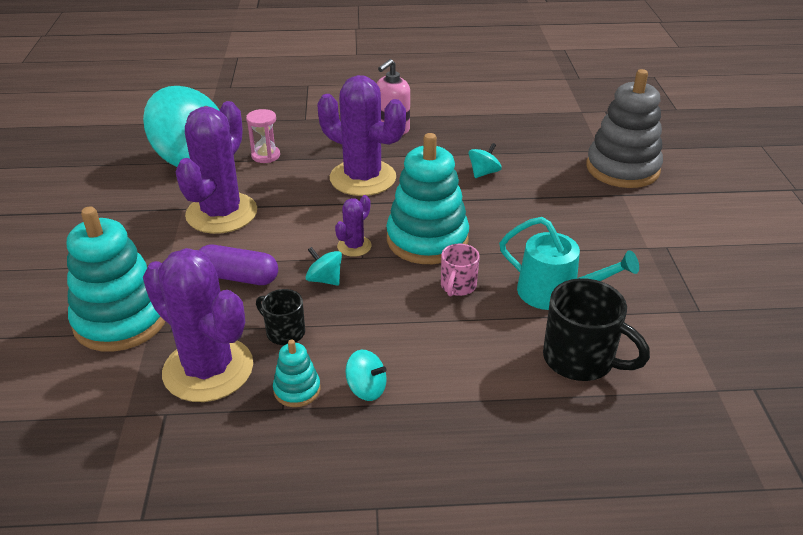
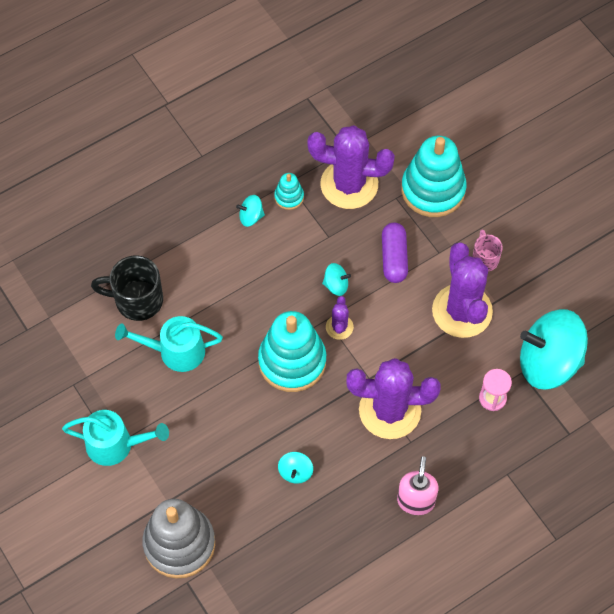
camera: 150 degrees right, 25 degrees up
(238, 277) = (394, 258): purple capsule -> purple capsule turned 75 degrees counterclockwise
(284, 332) = (328, 231): black mug -> none
(458, 286) = (244, 324): pink mug -> pink mug (485, 259)
(662, 246) = (116, 445): none -> turquoise watering can

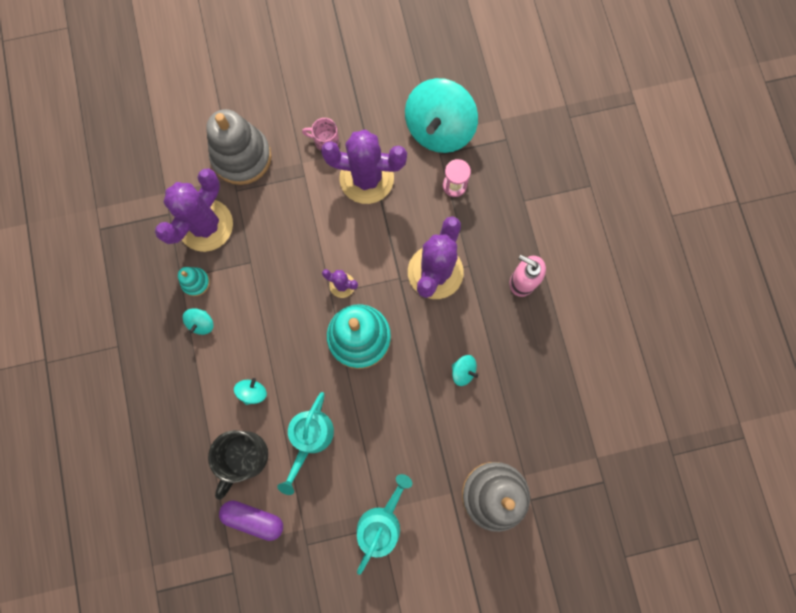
camera: 70 degrees left, 15 degrees up
(336, 285) = (300, 273): turquoise spinning top -> turquoise spinning top (253, 392)
(394, 258) = (294, 214): purple capsule -> purple capsule (253, 519)
(433, 190) = (241, 157): turquoise stacking toy -> grey stacking toy

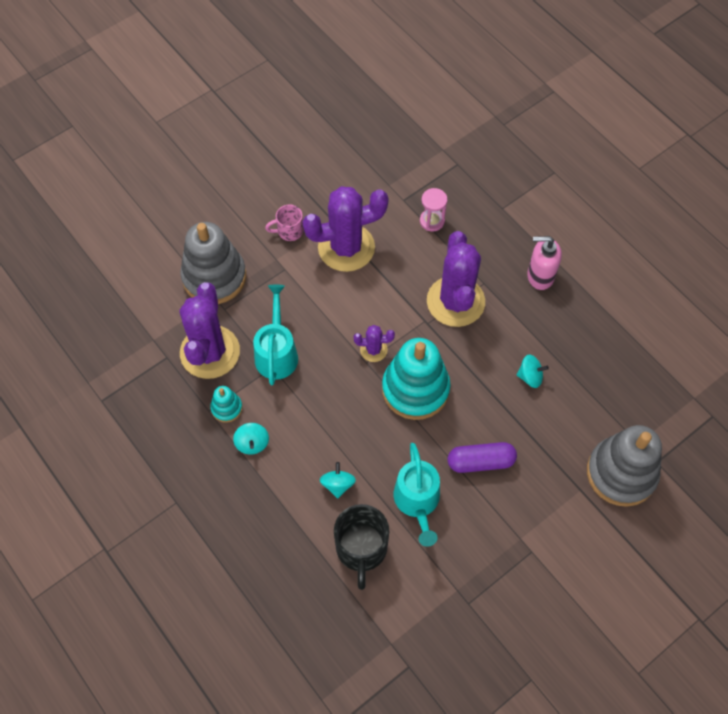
camera: 25 degrees left, 15 degrees down
(253, 519) = (402, 603): purple capsule -> purple capsule (480, 462)
(381, 523) = (530, 548): turquoise watering can -> turquoise watering can (276, 352)
(439, 129) = (391, 180): turquoise spinning top -> none

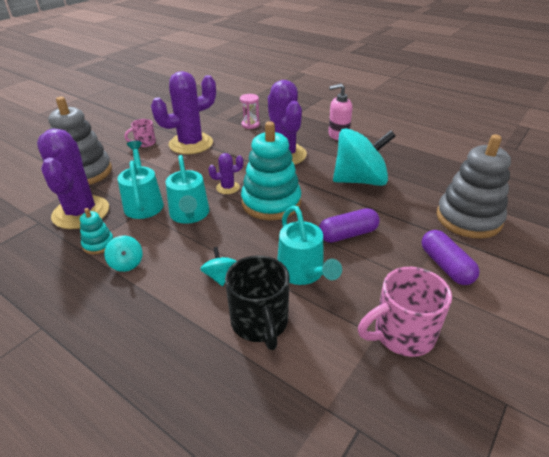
camera: 15 degrees left, 25 degrees down
(323, 387) = (190, 215): none -> turquoise watering can
(479, 595) = (401, 334): none -> pink mug
(530, 376) = (360, 180): turquoise spinning top -> turquoise spinning top, size x2.42
(560, 531) = (445, 266): none -> purple capsule

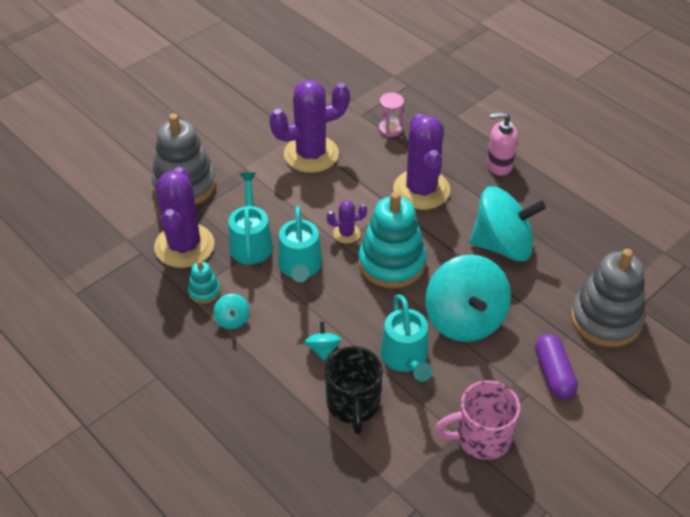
camera: 10 degrees right, 10 degrees up
(144, 143) = (255, 145): pink mug -> none
(348, 234) = (464, 319): purple capsule -> turquoise spinning top

